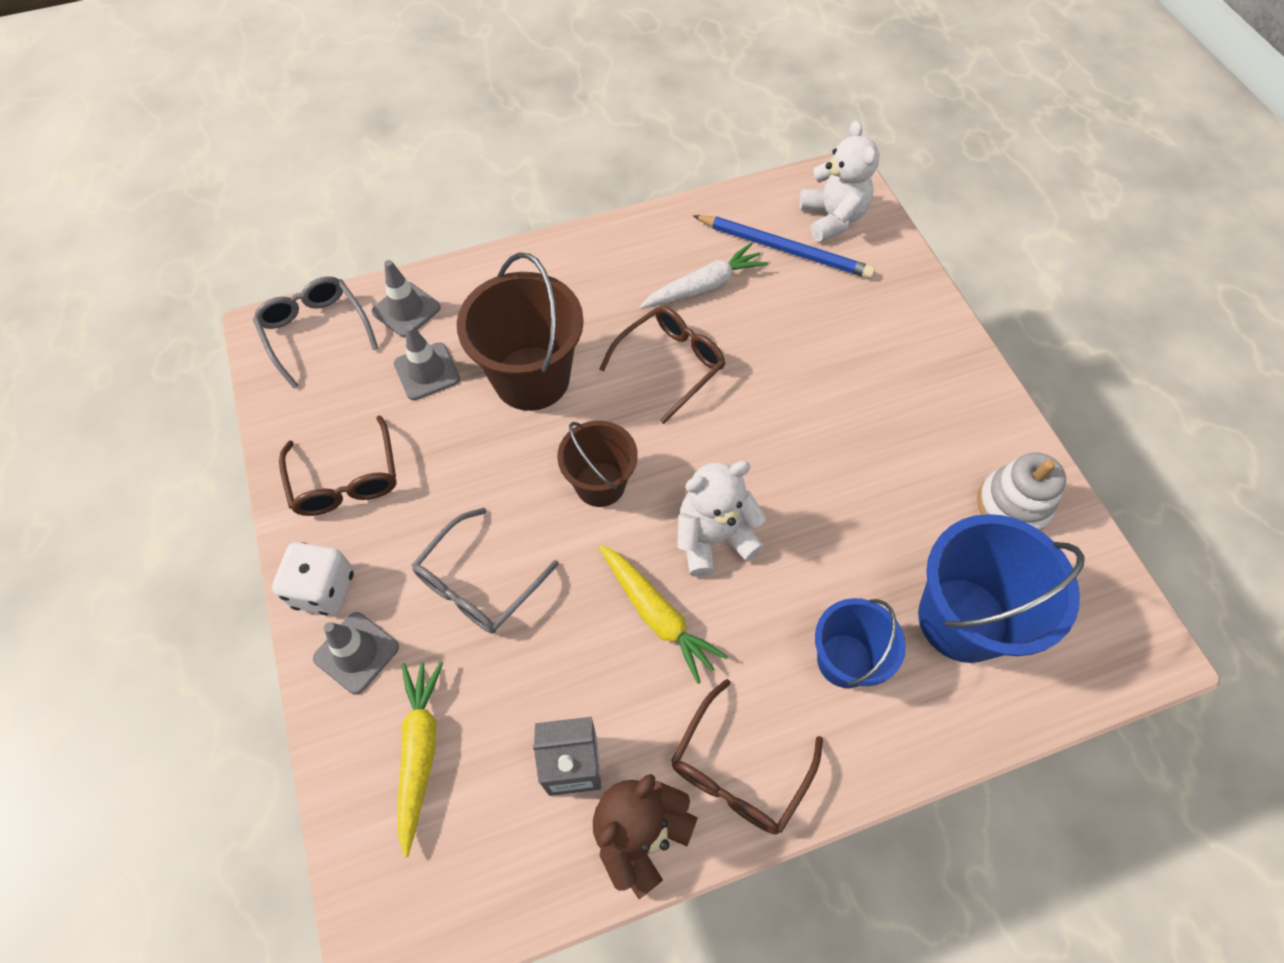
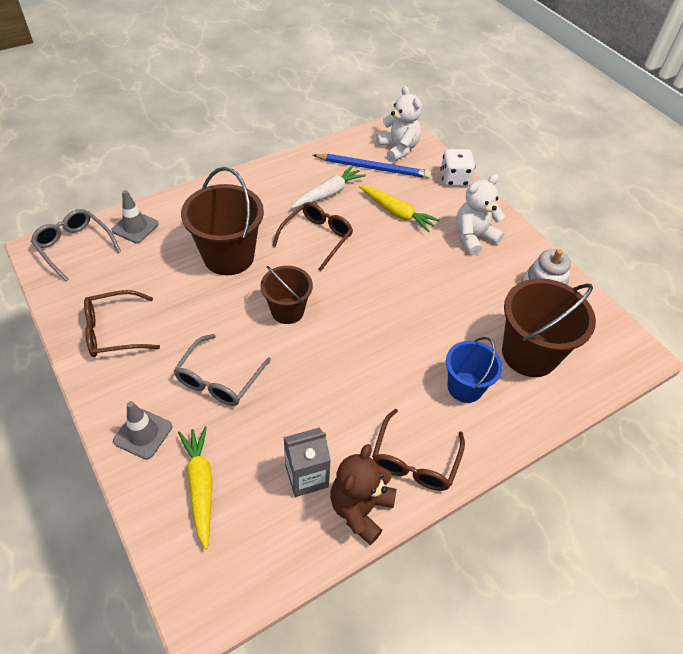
camera: 15 degrees left, 10 degrees down
(324, 589) = (112, 399): white dice -> white dice (454, 179)
(346, 480) = (114, 331): brown glasses -> brown glasses turned 105 degrees clockwise
(427, 371) = (157, 261): grey traffic cone -> none
(657, 615) = (341, 380): yellow carrot -> yellow carrot (397, 213)
(713, 538) = (367, 331): white teddy bear -> white teddy bear (473, 237)
(962, 619) = (529, 354): blue bucket -> brown bucket

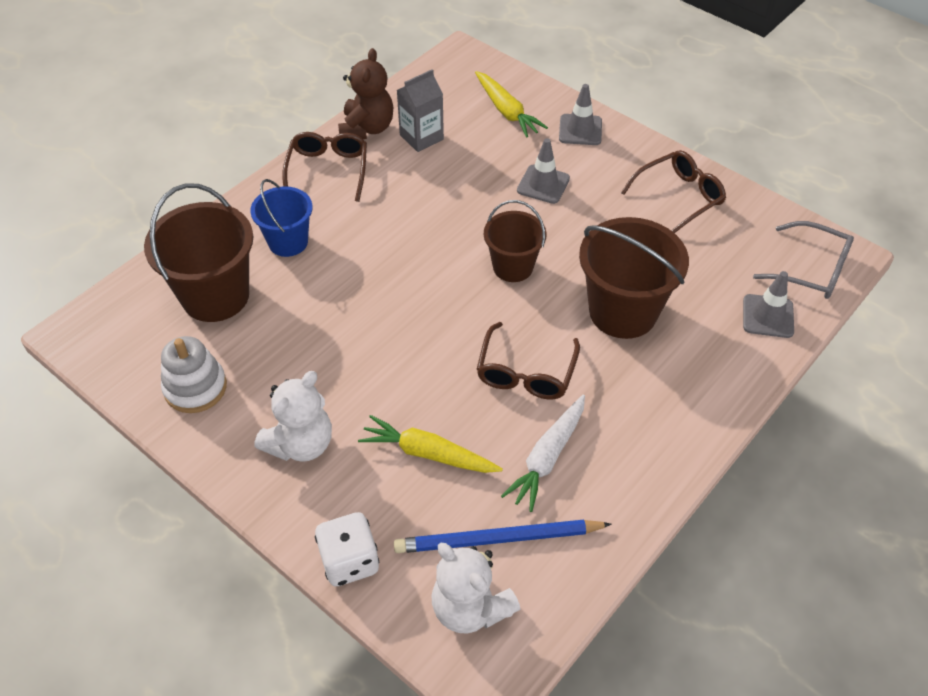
camera: 165 degrees right, 0 degrees up
(219, 379) = (543, 184): grey glasses -> grey traffic cone

